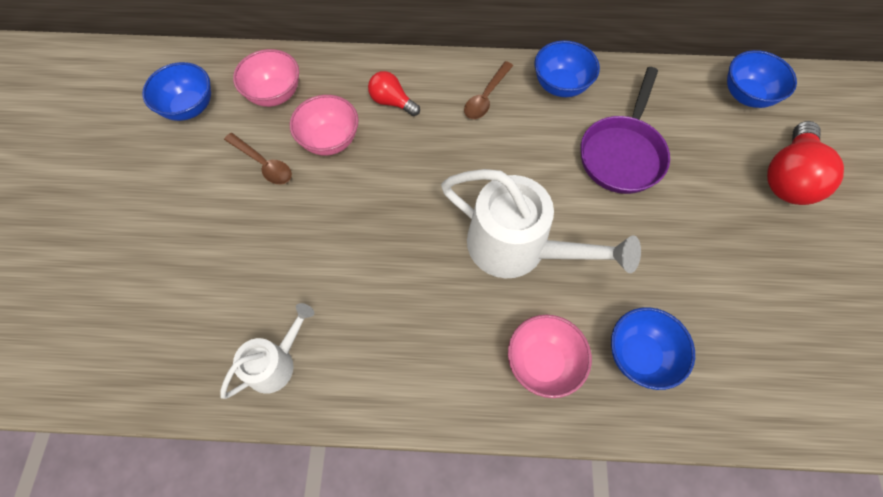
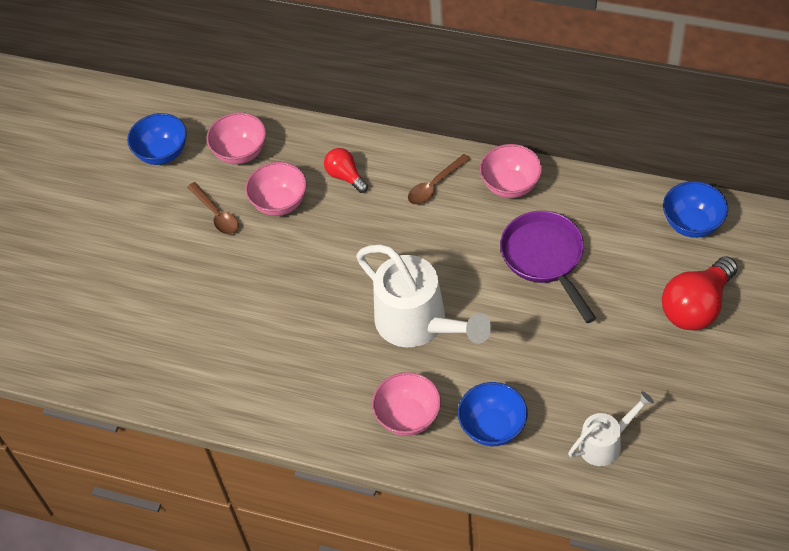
camera: 20 degrees right, 10 degrees down
(276, 362) = (191, 376): white watering can -> white watering can (606, 443)
(560, 85) = (510, 185): blue bowl -> pink bowl
(622, 154) = (545, 258): purple pan -> purple pan turned 120 degrees clockwise

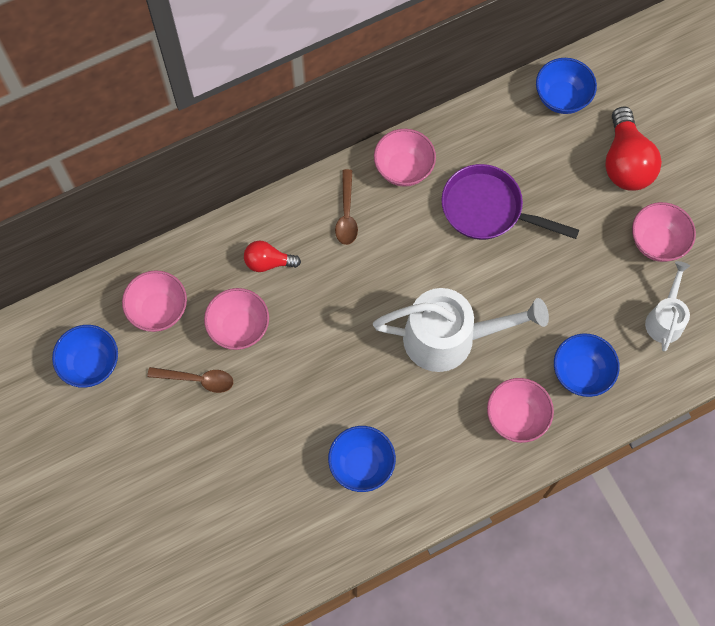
camera: 50 degrees left, 15 degrees up
(262, 356) = (361, 465): none -> blue bowl
(660, 383) = (657, 242): none -> pink bowl

